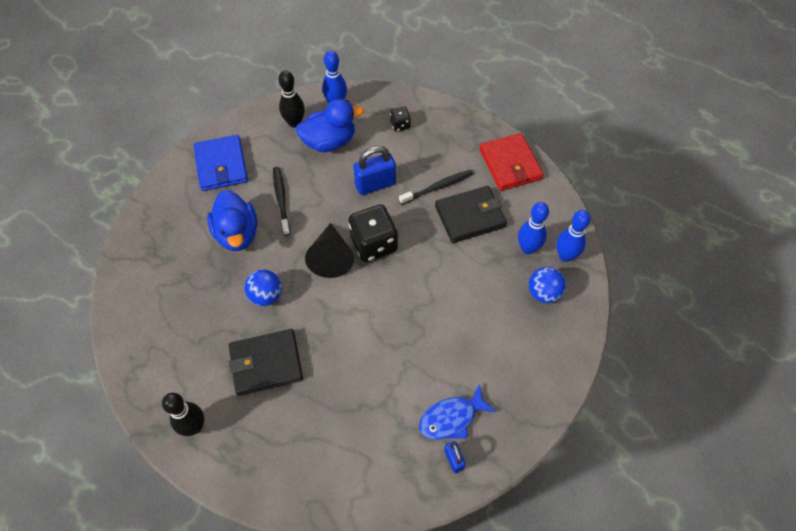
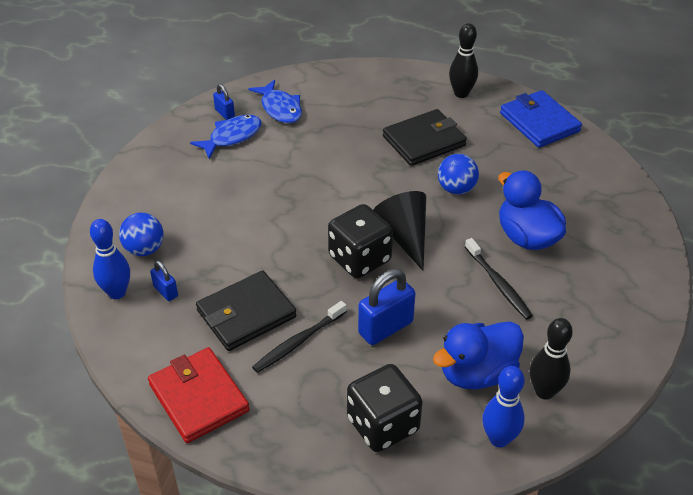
camera: 165 degrees right, 15 degrees down
(221, 165) = (604, 309): blue wallet -> blue wallet (539, 122)
(393, 453) = (280, 108): none -> blue fish
(400, 125) = (383, 425): black dice -> black dice, size x2.04
(528, 248) = (166, 291): blue bowling pin -> blue padlock

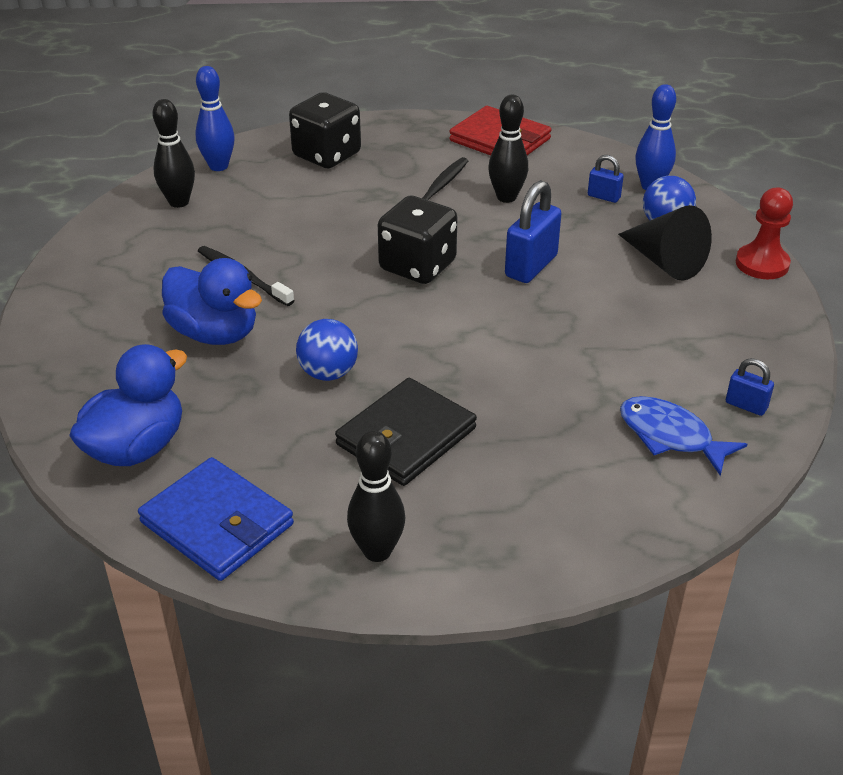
camera: 160 degrees right, 5 degrees down
(114, 196) = (762, 264): none -> red pawn
(232, 137) = (698, 371): blue fish -> none
(246, 314) = (506, 197): black wallet -> black bowling pin
(385, 328) = (356, 215): blue padlock -> blue padlock (531, 266)
(404, 236) = (376, 300): black cone -> black cone (664, 261)
(477, 373) = (249, 202): blue duck -> blue duck (137, 447)

